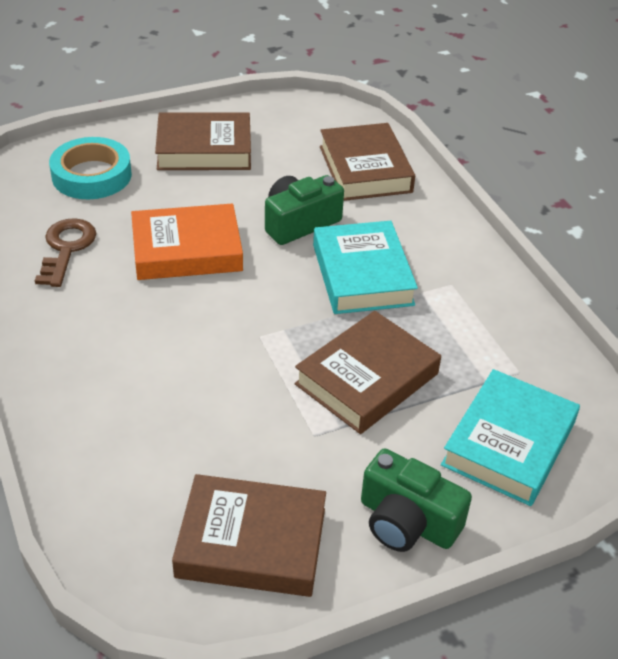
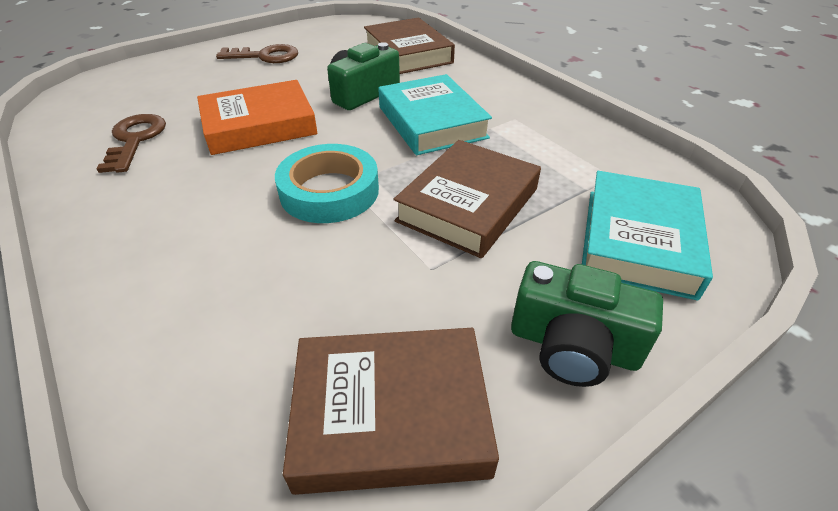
camera: 10 degrees left, 0 degrees up
(92, 175) = (161, 84): turquoise tape -> turquoise tape (329, 191)
(204, 149) = (265, 56): brown book -> brown key

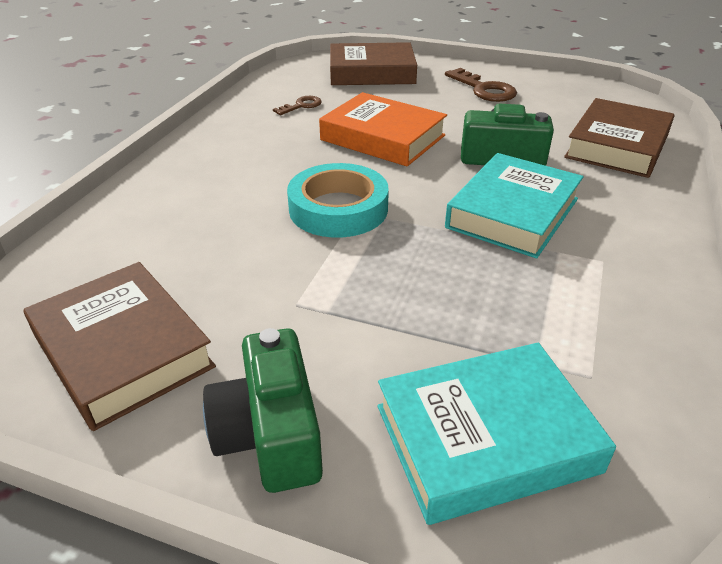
camera: 55 degrees right, 5 degrees down
(135, 140) = (301, 106): brown key -> brown key, size x0.58
(468, 205) = (406, 289): brown book -> brown book (371, 72)

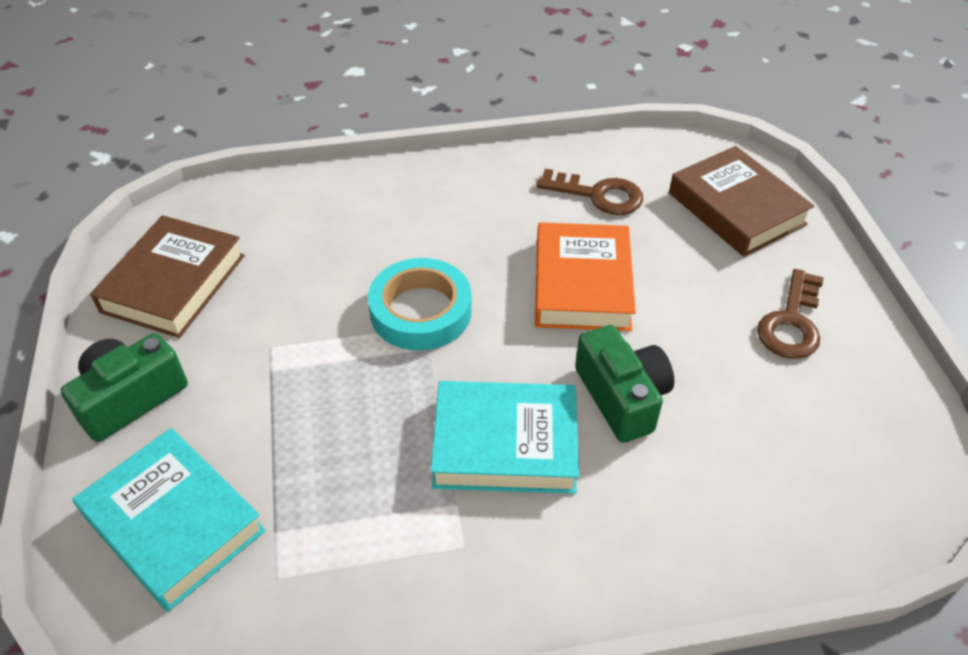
camera: 60 degrees right, 10 degrees up
(301, 106) = (598, 195): brown key -> brown key, size x1.71
(617, 146) = (748, 503): brown book -> none

